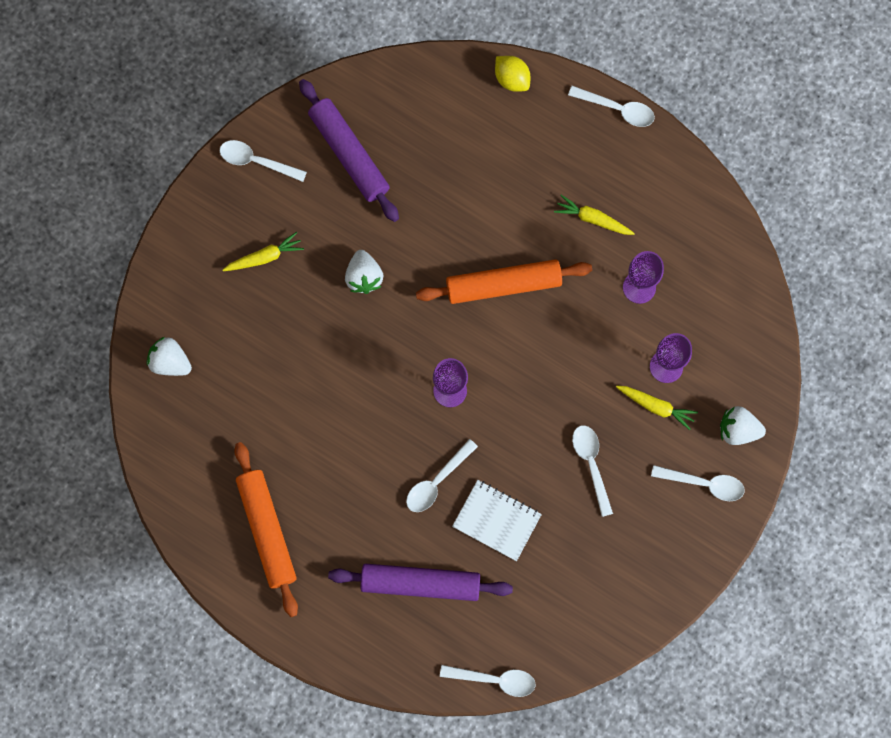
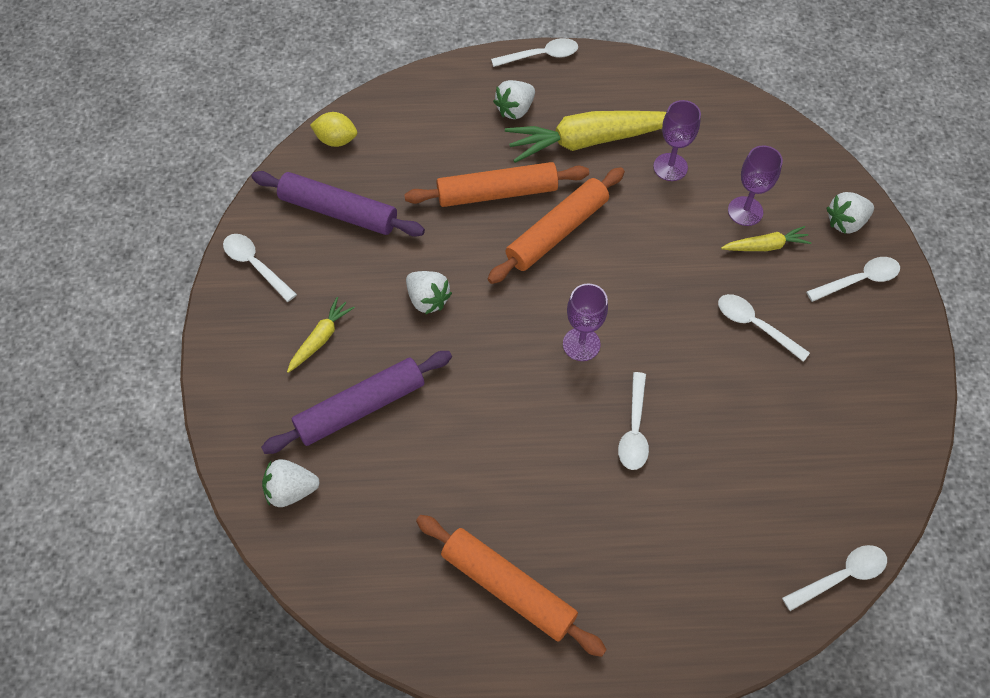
camera: 35 degrees left, 15 degrees down
(256, 161) = (255, 265): white spoon -> white spoon turned 60 degrees clockwise
(420, 583) = (696, 534): purple rolling pin -> purple rolling pin (360, 407)
(483, 218) = (497, 193): none -> orange rolling pin
(496, 521) = (716, 428): white notebook -> none
(512, 79) = (437, 82): yellow lemon -> yellow lemon (336, 140)
(555, 149) = (515, 109): none -> white strawberry
(593, 219) = (589, 141): yellow carrot -> yellow carrot, size x2.08

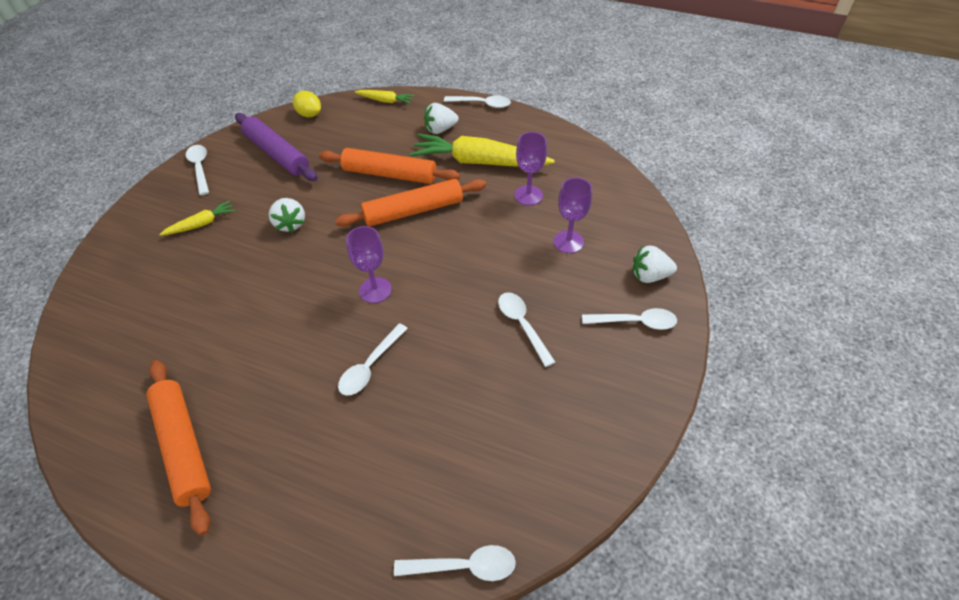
camera: 25 degrees right, 10 degrees down
(291, 490) = (100, 312): white strawberry -> none
(360, 407) = (189, 276): purple rolling pin -> none
(765, 246) = (569, 271): yellow carrot -> yellow carrot (385, 101)

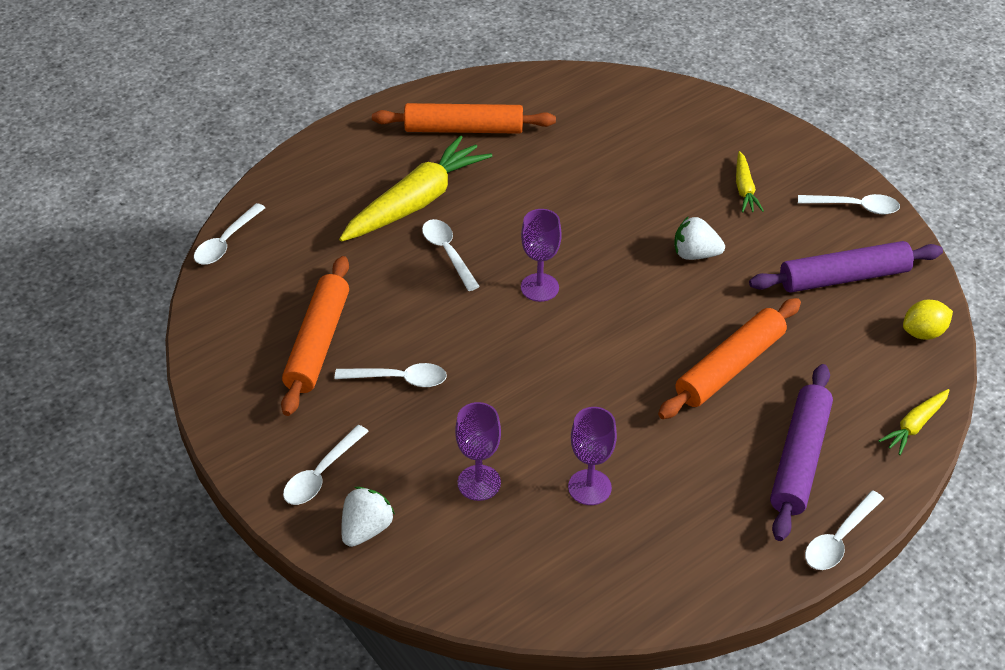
camera: 120 degrees right, 5 degrees down
(413, 211) = (642, 363): orange rolling pin -> orange rolling pin (318, 343)
(440, 129) = (799, 459): white strawberry -> purple rolling pin
(479, 162) = (695, 468): yellow carrot -> yellow carrot (416, 202)

